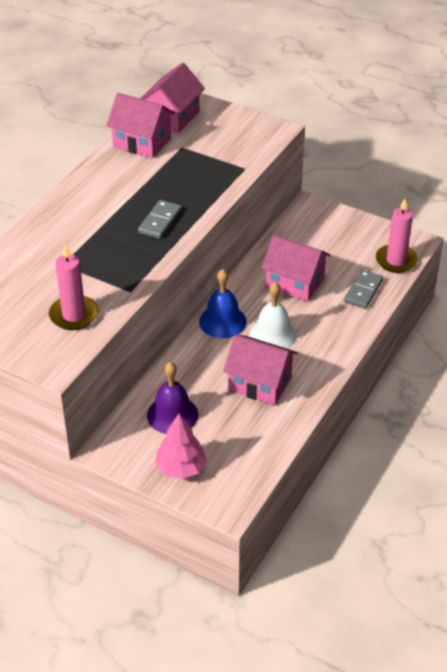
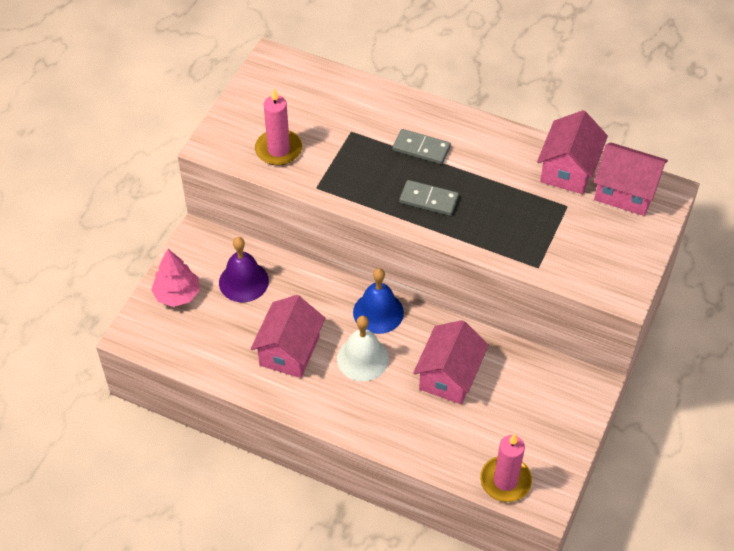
camera: 85 degrees right, 10 degrees up
(363, 291) = (445, 445): grey domino -> grey domino (421, 148)

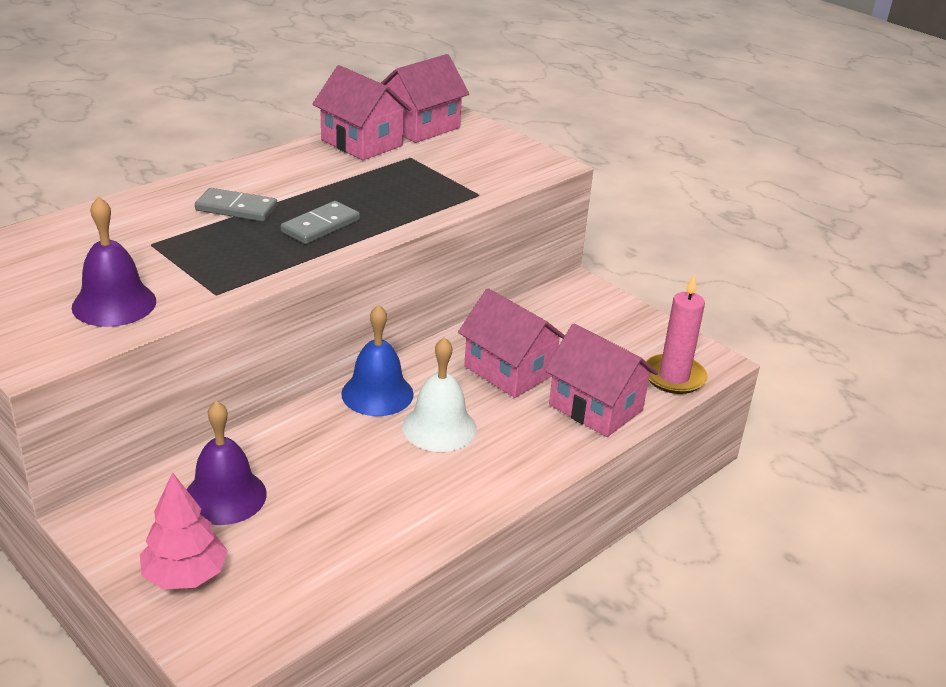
camera: 70 degrees left, 20 degrees down
(278, 150) = (114, 304): pink candle -> purple bell
(289, 350) = (380, 487): pink house -> pink house (595, 407)
(421, 148) = (236, 208): grey domino -> grey domino turned 60 degrees clockwise

